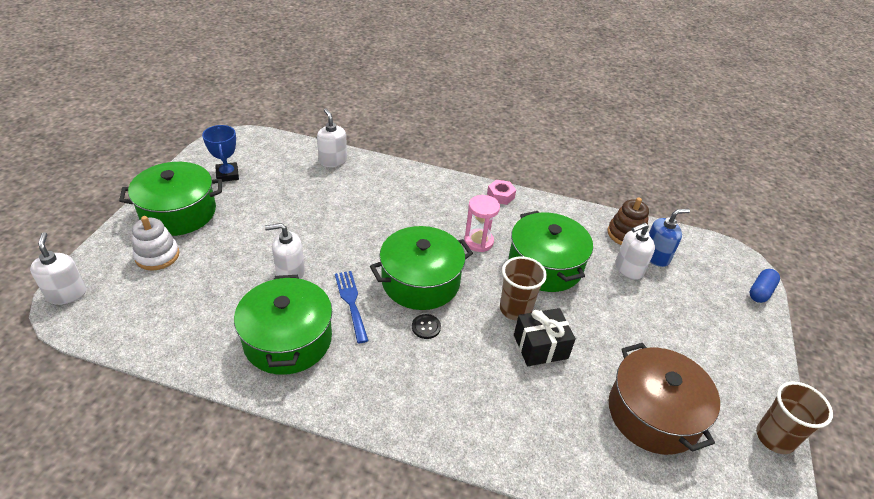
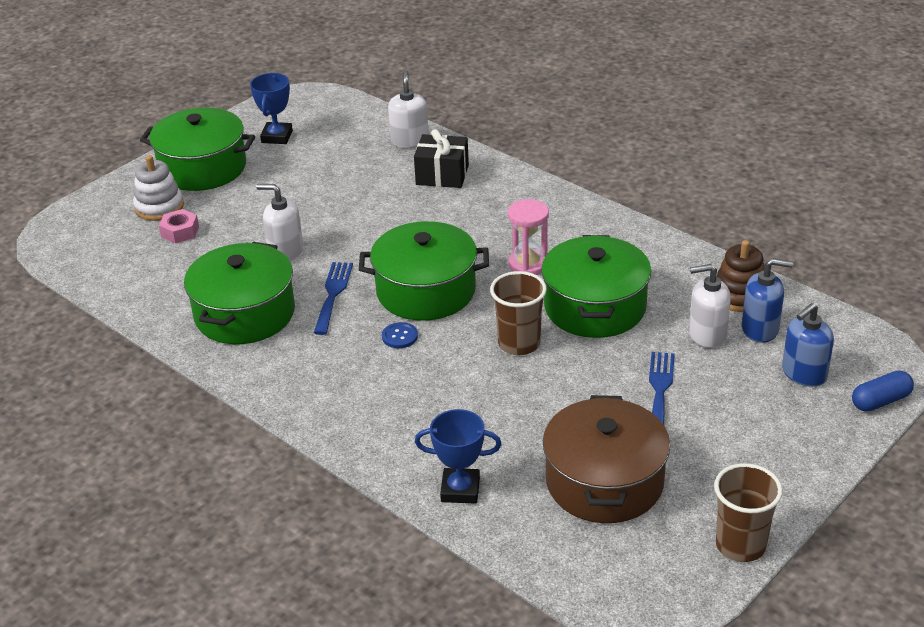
camera: 30 degrees right, 5 degrees down
(67, 294) = (58, 225): white soap dispenser -> none
(426, 327) = (400, 336): black button -> blue button
(500, 196) = (599, 218): pink nut -> pink nut (180, 232)
(540, 346) = (520, 386): black gift -> black gift (442, 175)
(561, 458) = (460, 490): none -> blue trophy
(632, 322) = (660, 390): none -> blue fork
(704, 283) = (803, 373): none -> blue soap dispenser

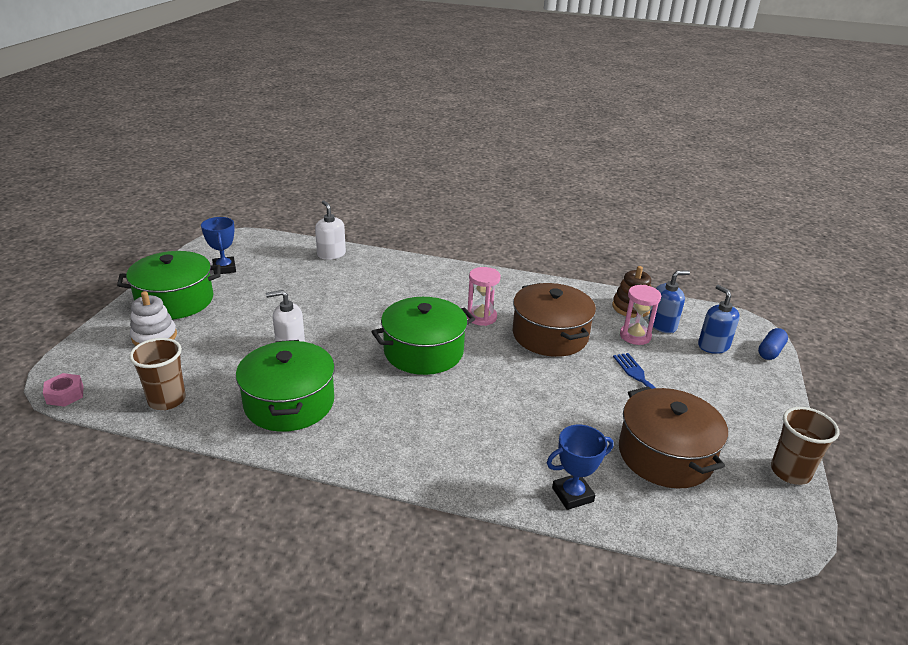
camera: 30 degrees left, 5 degrees down
(180, 232) = (186, 352): pink nut -> pink nut (65, 395)
(333, 294) = (353, 370): blue fork -> none
(400, 336) = (430, 389): blue button -> none
(442, 175) = (372, 272): black gift -> none
(519, 343) = (521, 372): brown cup -> brown cup (167, 400)
(595, 307) = (550, 335): green pot -> brown pot
(707, 335) = (635, 336): white soap dispenser -> pink hourglass
(803, 373) = (713, 346): blue soap dispenser -> blue soap dispenser turned 135 degrees clockwise

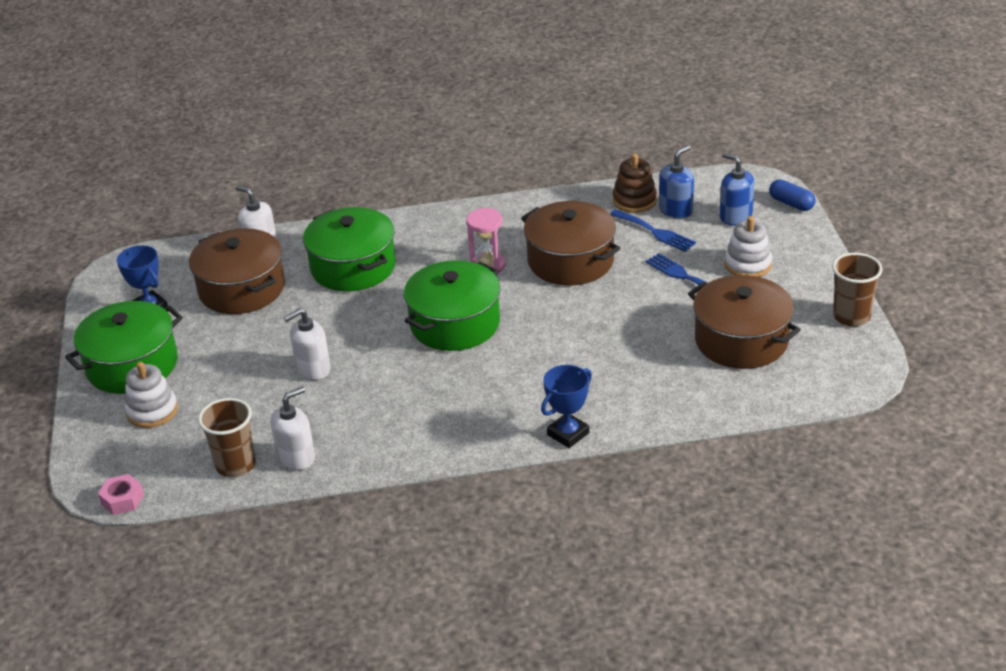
camera: 20 degrees left, 5 degrees up
(215, 412) = (296, 457): none -> white soap dispenser
(289, 403) = (362, 422): green pot -> green pot (353, 267)
(294, 276) = (242, 289): none -> brown pot
(572, 495) = (681, 404): blue trophy -> blue trophy (568, 434)
(635, 336) = (655, 232): pink hourglass -> blue fork
(705, 389) = (748, 265): none -> white stacking toy
(770, 351) = (791, 203): blue capsule -> blue capsule turned 60 degrees counterclockwise

